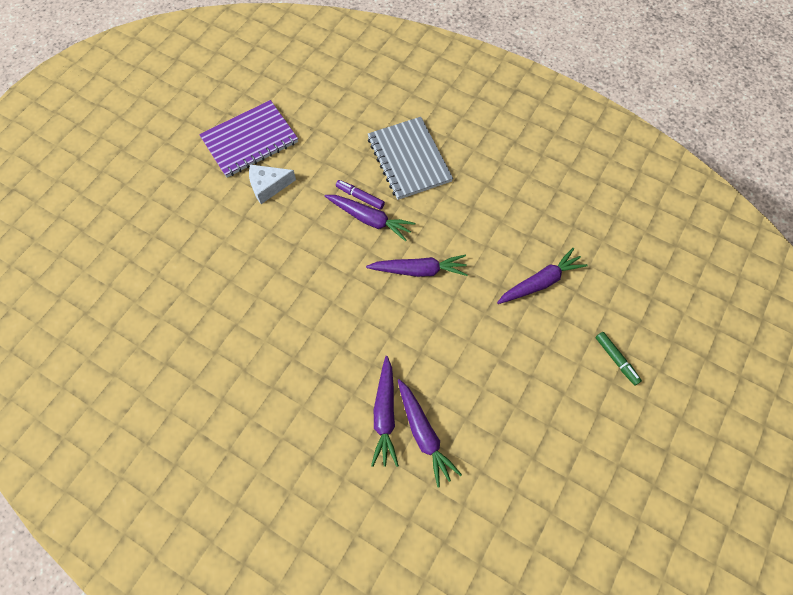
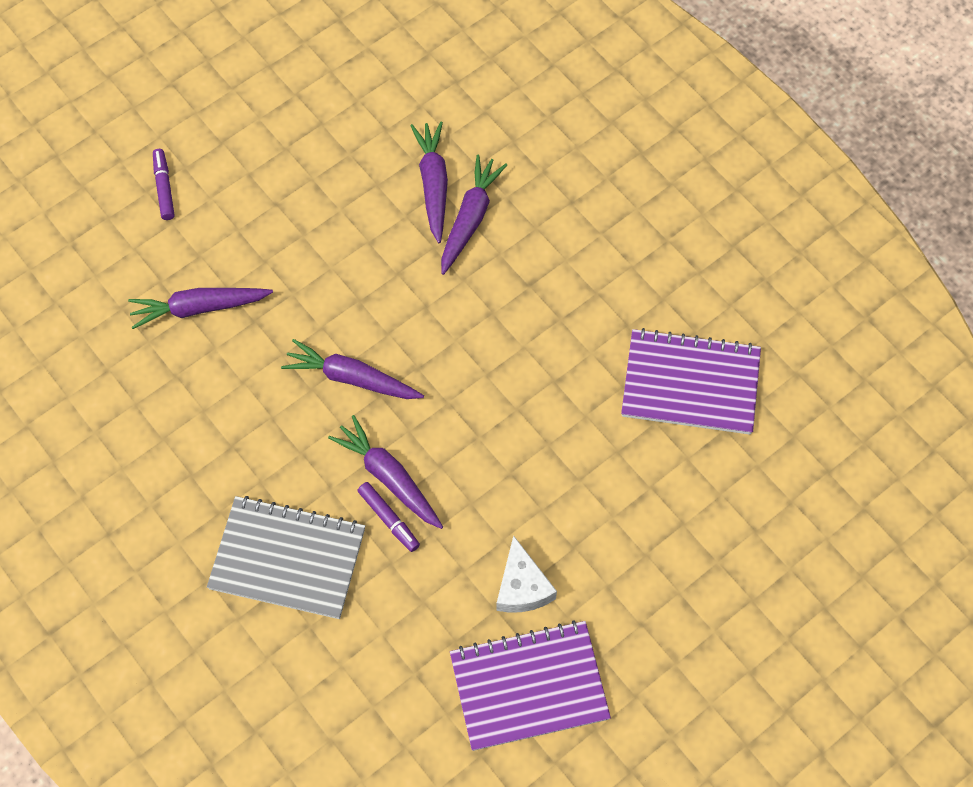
camera: 160 degrees left, 0 degrees up
(189, 341) = (690, 383): none -> purple notebook
(268, 186) = (522, 587): white cheese -> white cheese turned 75 degrees clockwise
(409, 159) = (288, 559): grey notebook -> grey notebook turned 75 degrees counterclockwise
(616, 360) = (164, 188): green marker -> purple marker

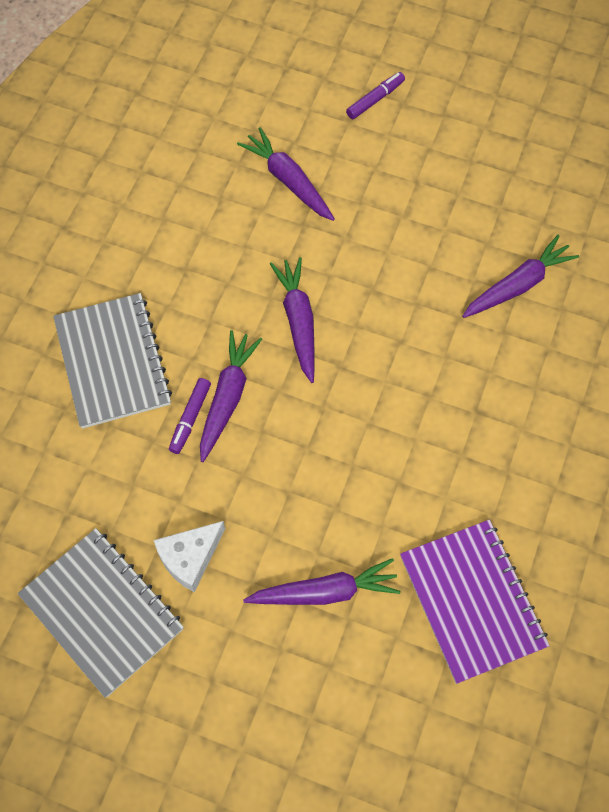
camera: 60 degrees right, 0 degrees up
(470, 219) = (506, 331): purple carrot -> purple carrot (325, 592)
(529, 686) = (102, 612): purple notebook -> grey notebook

